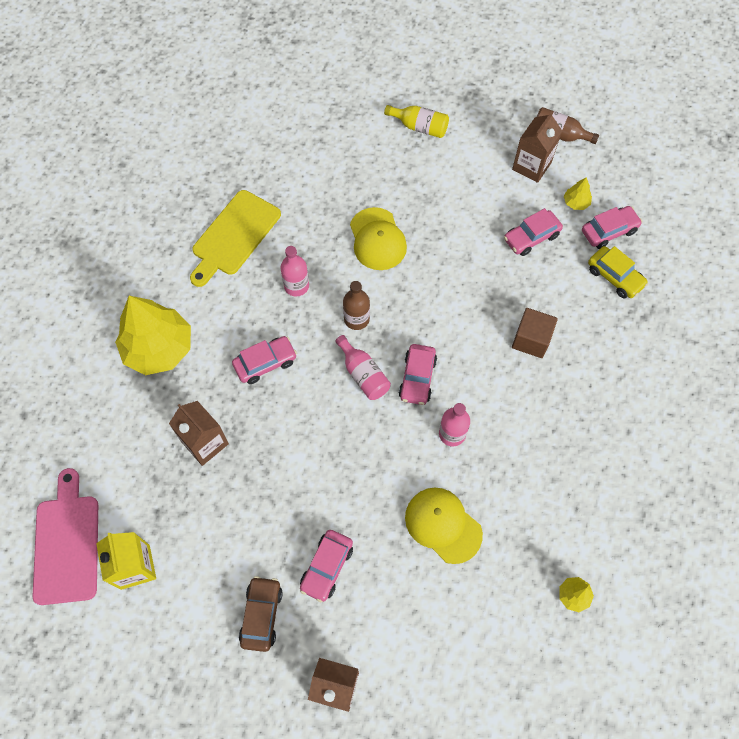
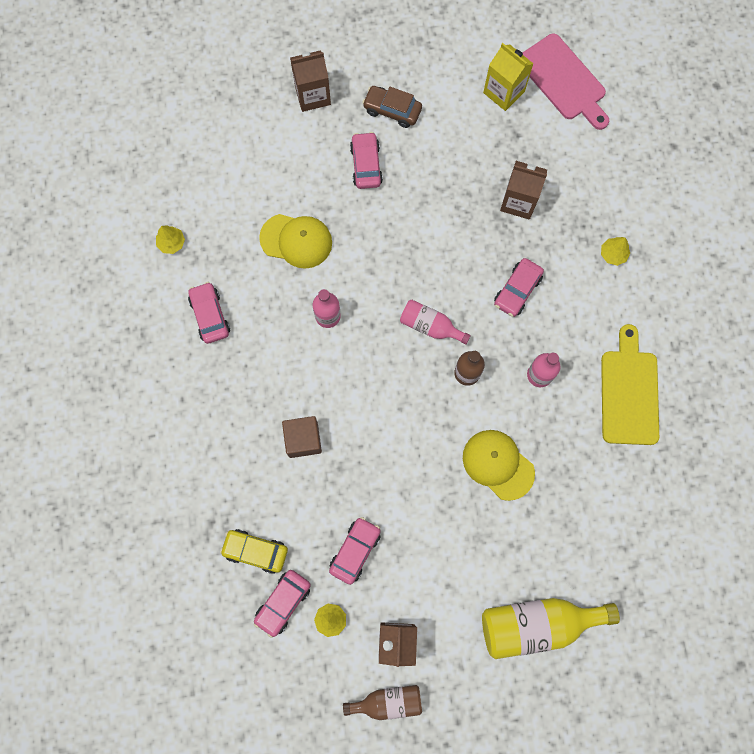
camera: 150 degrees right, 10 degrees up
(159, 348) = (613, 254): yellow tree -> yellow tree, size x0.41
(261, 615) = (392, 110): brown car -> brown car turned 135 degrees clockwise
(417, 378) = (383, 348): pink car -> pink car (210, 316)
(420, 127) = (536, 624): yellow bottle -> yellow bottle, size x1.73

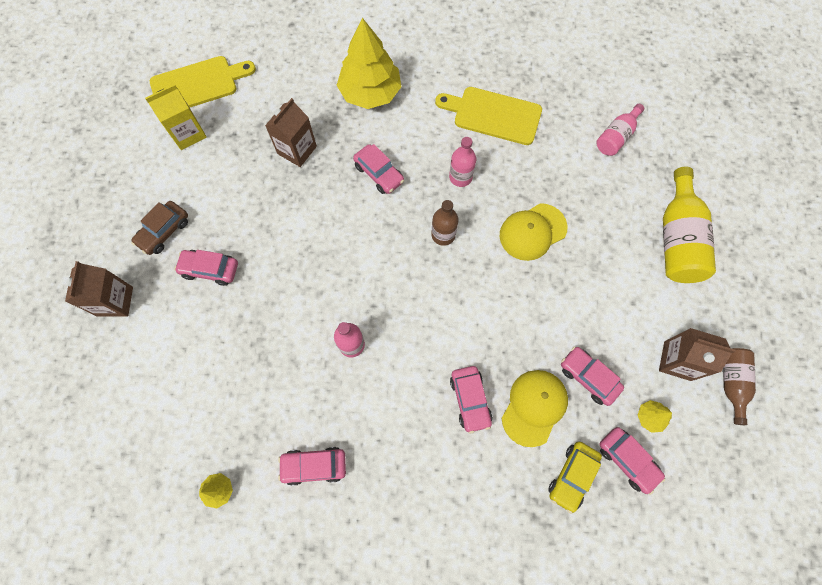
camera: 75 degrees left, 5 degrees down
(296, 240) = (263, 356): yellow cap -> yellow cap (534, 407)
(303, 439) = (470, 400): brown cube -> pink car
(430, 326) = (390, 254): pink bottle -> pink bottle (616, 137)
(564, 80) = (198, 84): pink cutting board -> yellow cutting board
(613, 254) = (370, 93): yellow tree -> yellow tree, size x2.44

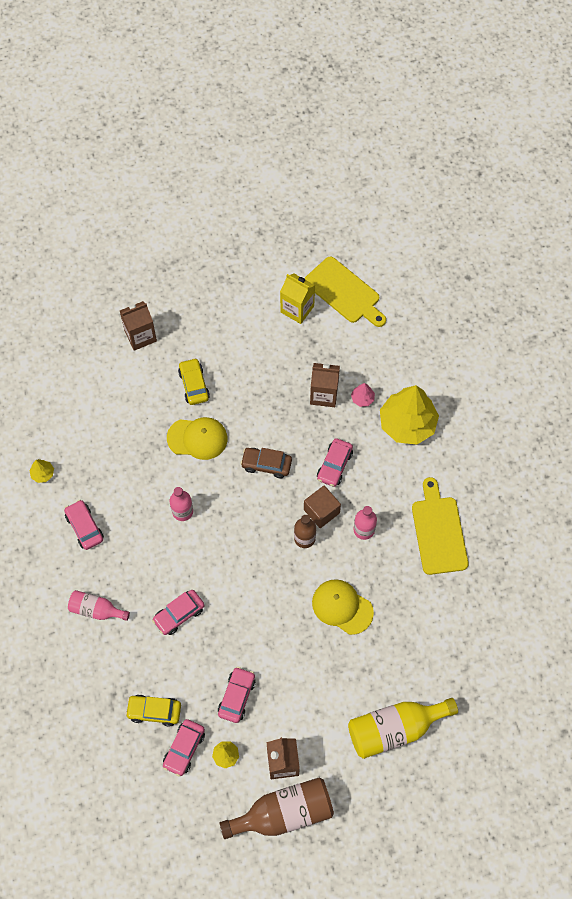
camera: 65 degrees right, 5 degrees down
(164, 231) = (208, 338): brown car -> brown car (266, 464)
(210, 269) = (194, 385): pink car -> yellow car
(322, 118) = (362, 398): none -> pink tree
(422, 206) = (321, 511): none -> brown cube
(534, 407) = (194, 664): yellow cap -> yellow cap (197, 438)
(616, 137) = (471, 643): pink bottle -> pink bottle (96, 610)
(731, 382) = (284, 813): brown bottle -> brown bottle, size x1.73

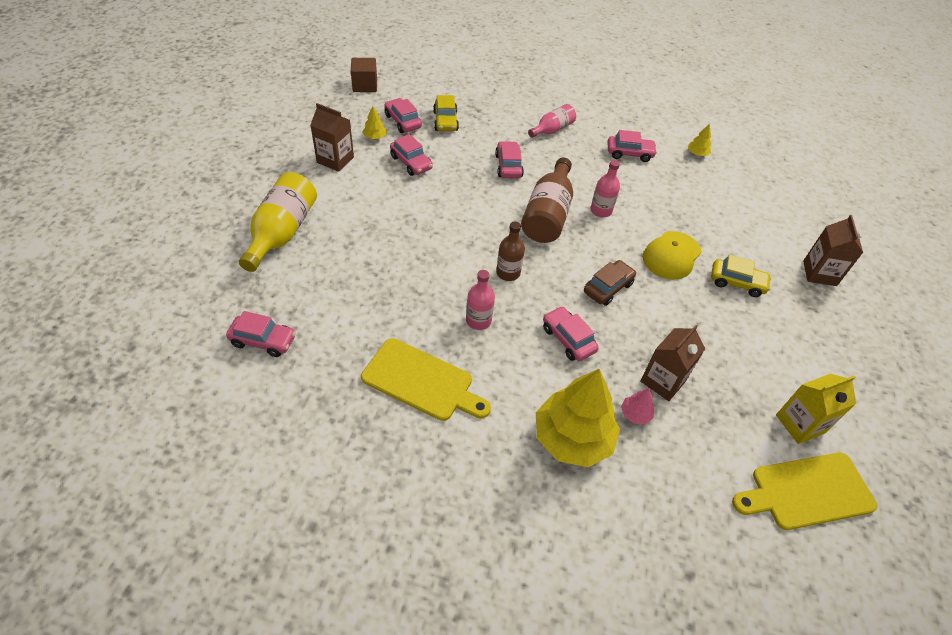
camera: 120 degrees right, 15 degrees down
(154, 711) = (445, 121): yellow car -> yellow car turned 135 degrees clockwise
(284, 813) = (301, 143): brown bottle -> brown bottle (547, 215)
(321, 511) = (525, 300): brown cube -> brown cube (365, 85)
(342, 607) = (419, 261): yellow cap -> none
(490, 652) = (263, 341): none -> pink car

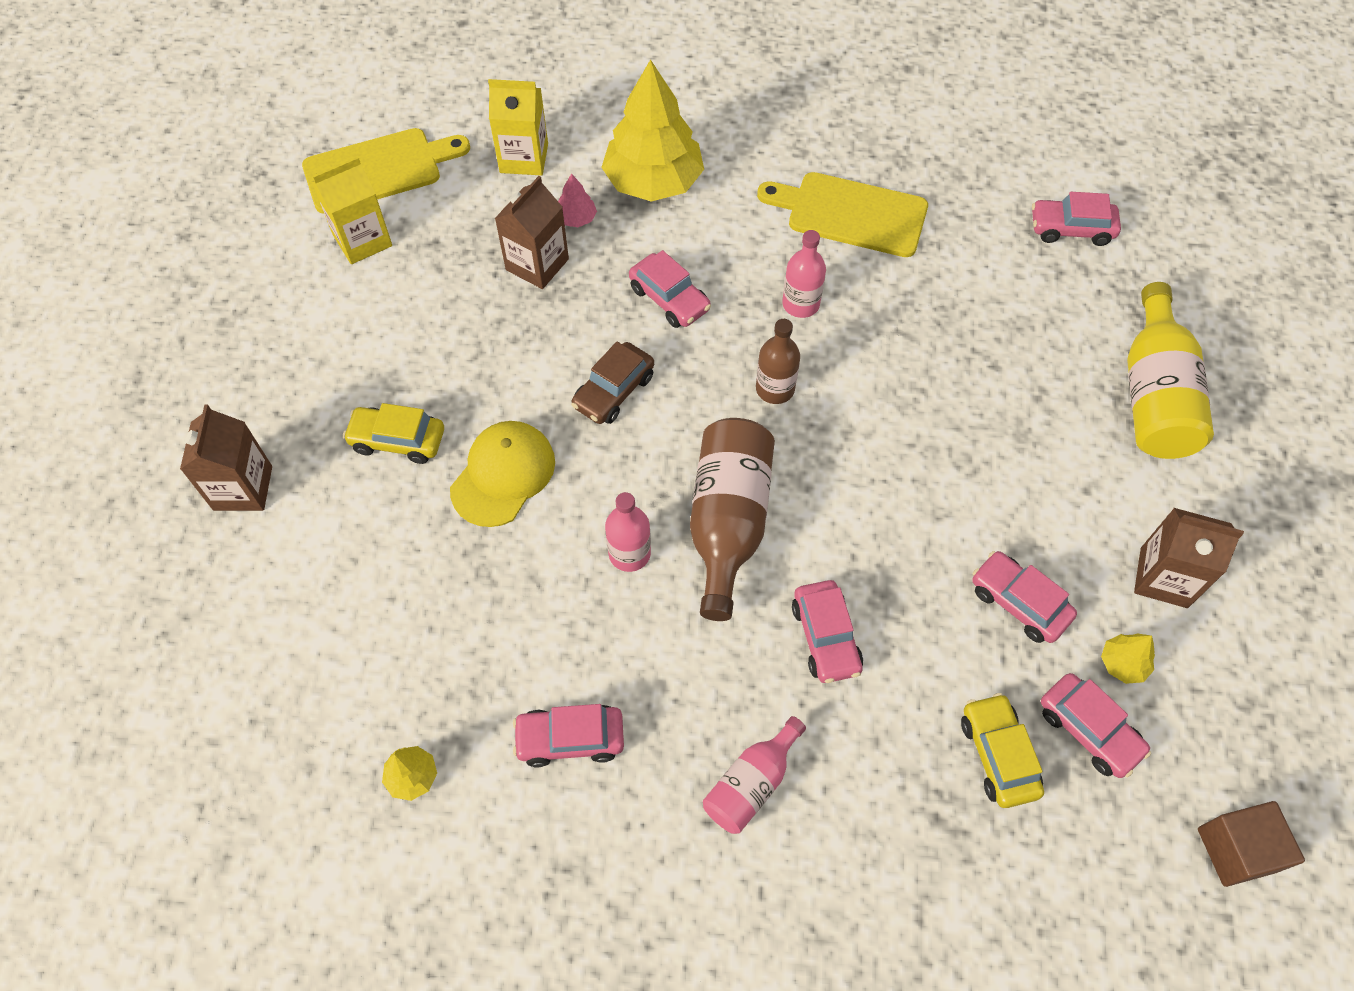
camera: 175 degrees right, 10 degrees up
(683, 481) = (524, 158): none -> yellow carton

